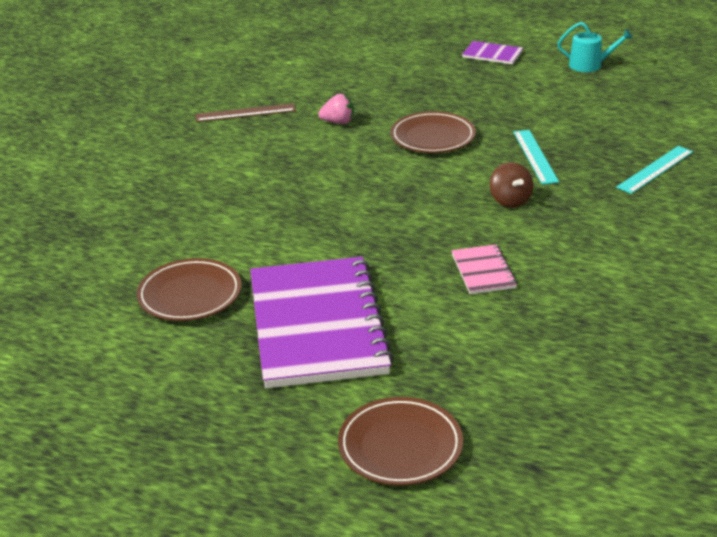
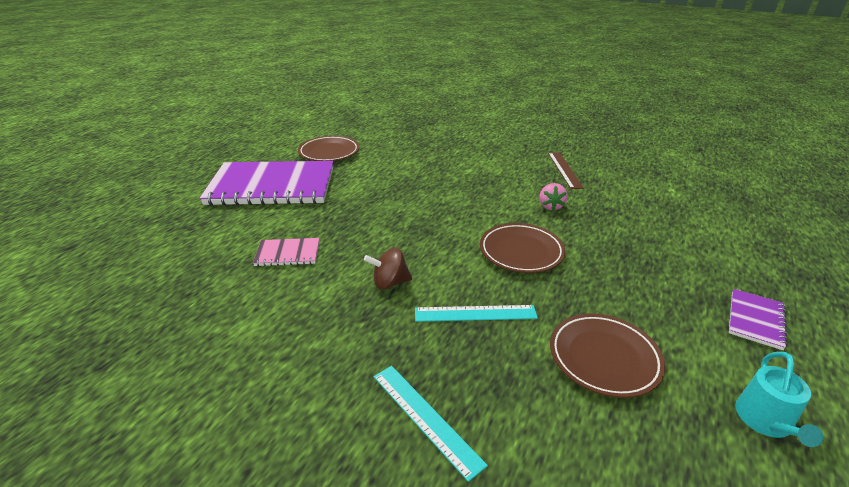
camera: 95 degrees right, 0 degrees up
(400, 446) = (139, 205): brown plate -> brown plate (604, 358)

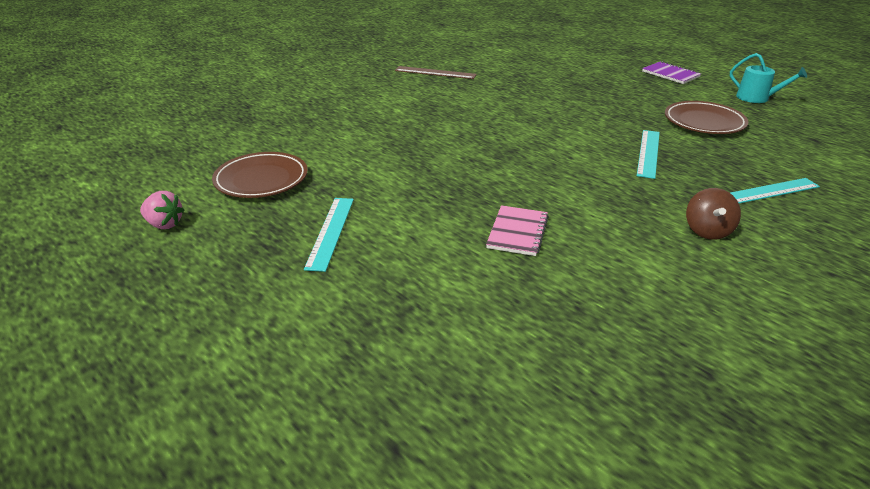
camera: 70 degrees left, 0 degrees up
(272, 186) = (331, 232): purple notebook -> turquoise ruler
(389, 283) = (594, 181): brown spinning top -> brown spinning top (707, 231)
(521, 252) = (566, 119): brown plate -> none
(551, 206) = (499, 92): pink strawberry -> pink strawberry (164, 224)

